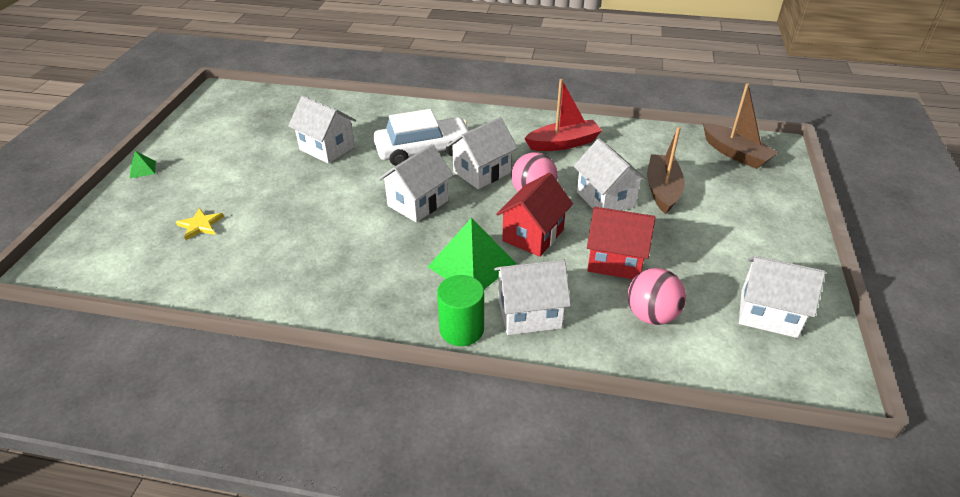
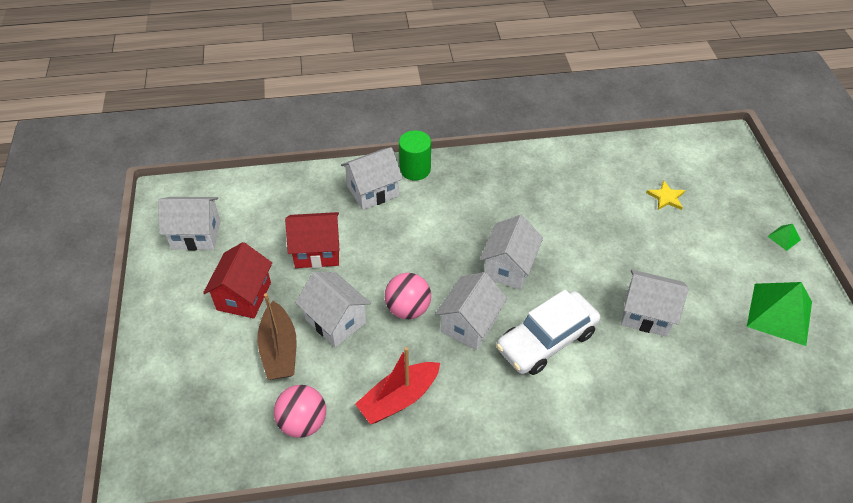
camera: 160 degrees right, 10 degrees up
(472, 265) = (430, 218): green pyramid -> green pyramid (779, 313)
(533, 235) = (392, 259): red house -> red house (244, 296)
(651, 315) = (284, 212): pink ball -> pink ball (303, 422)
(735, 154) = (193, 439): brown boat -> none

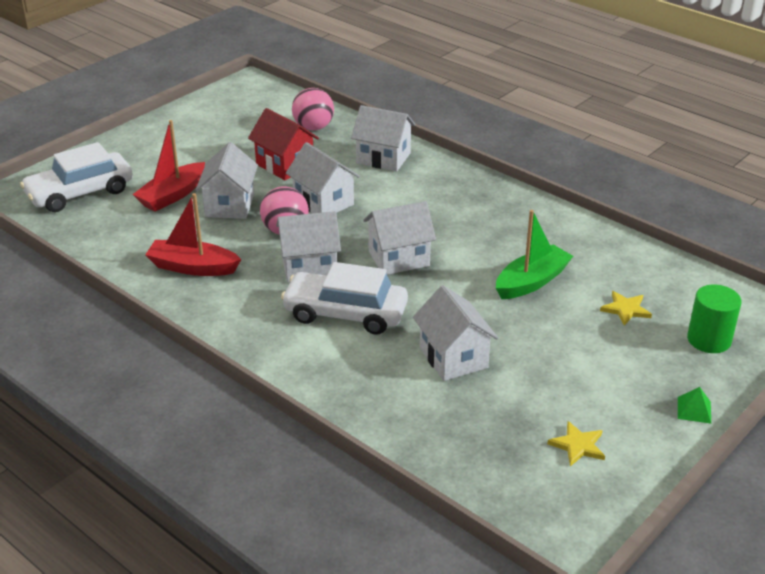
camera: 50 degrees right, 15 degrees down
(196, 235) = (230, 112): white house -> white house (323, 202)
(200, 414) = (80, 193): none -> white car
(244, 296) = (201, 158): red house -> none
(279, 350) = (172, 195): brown boat -> red boat
(303, 422) = (121, 236): pink ball -> pink ball (313, 127)
(415, 169) = (438, 165): green cylinder -> green cylinder (709, 340)
(599, 219) = (531, 282): none -> green boat
(779, 313) = (578, 445): green pyramid -> yellow star

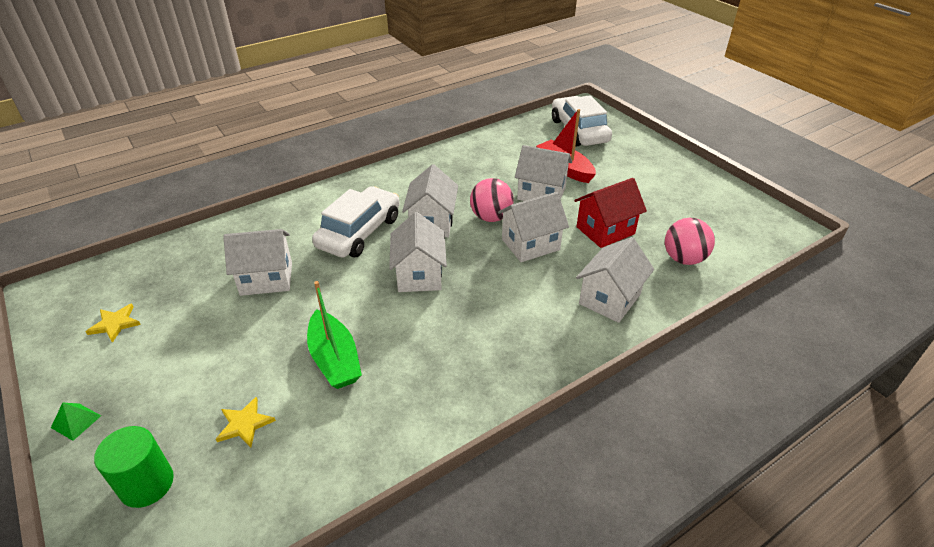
camera: 105 degrees right, 5 degrees up
(193, 267) = (458, 170): red boat -> none

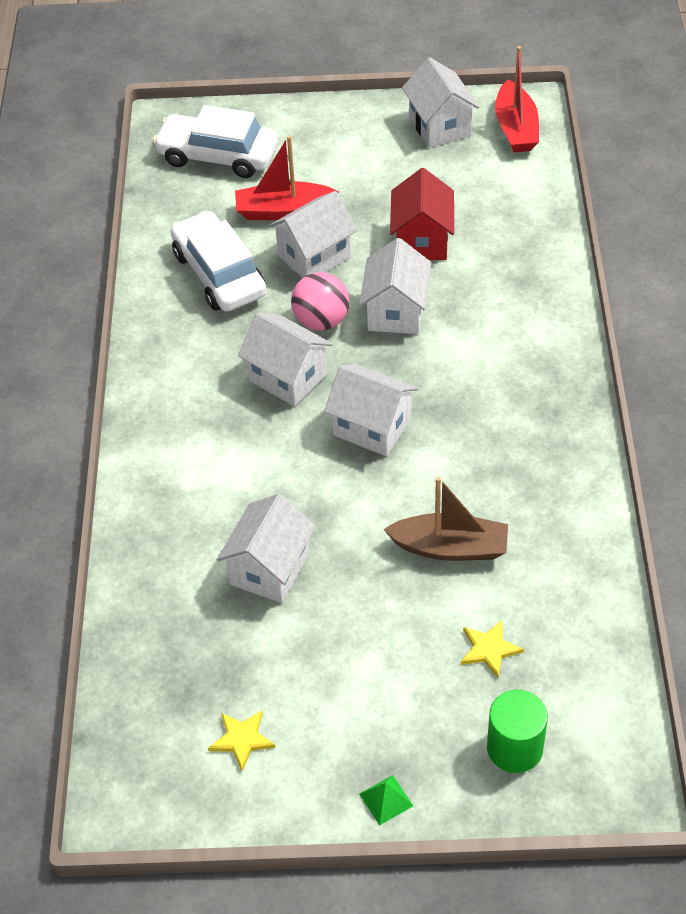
camera: 55 degrees left, 10 degrees up
(334, 359) = (450, 547): green boat -> brown boat
(359, 232) = (250, 451): white car -> white car (219, 274)
(610, 299) = (524, 295): white house -> white house (440, 126)
(683, 259) = (511, 209): pink ball -> none
(760, 230) = (516, 128): none -> red boat

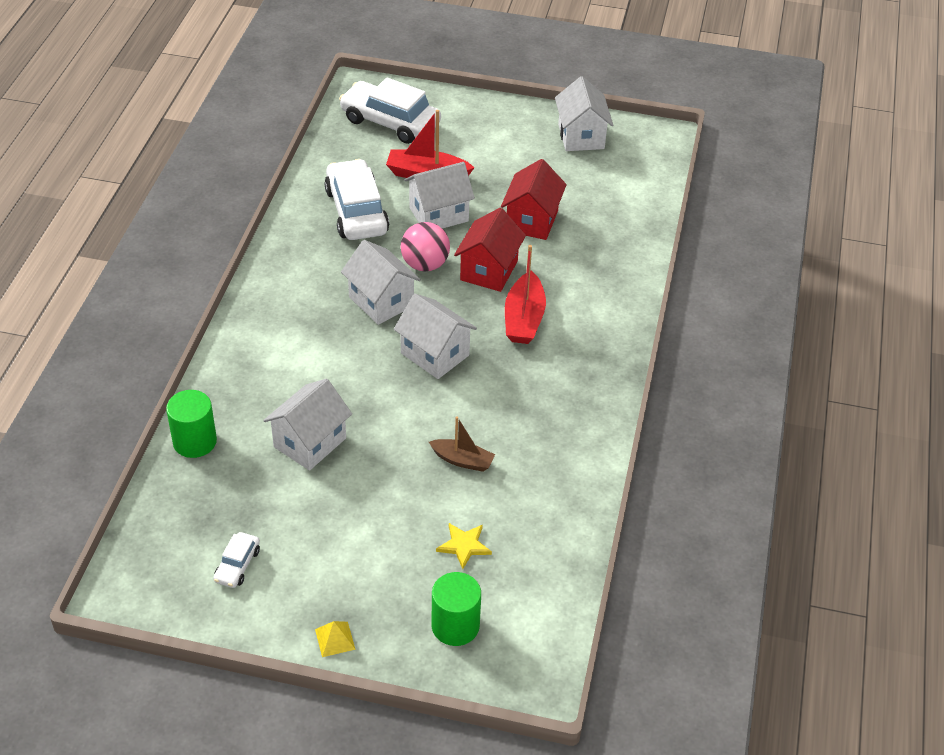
camera: 10 degrees right, 5 degrees down
(136, 600) = (195, 441): none -> green cylinder
(242, 739) = (237, 565): yellow star -> white car
(386, 799) = (335, 639): green pyramid -> yellow pyramid
(396, 311) = (489, 270): white house -> red house
(450, 547) = (462, 460): brown boat -> brown boat, size x0.64
(516, 128) = (644, 151): red boat -> red boat (524, 318)

